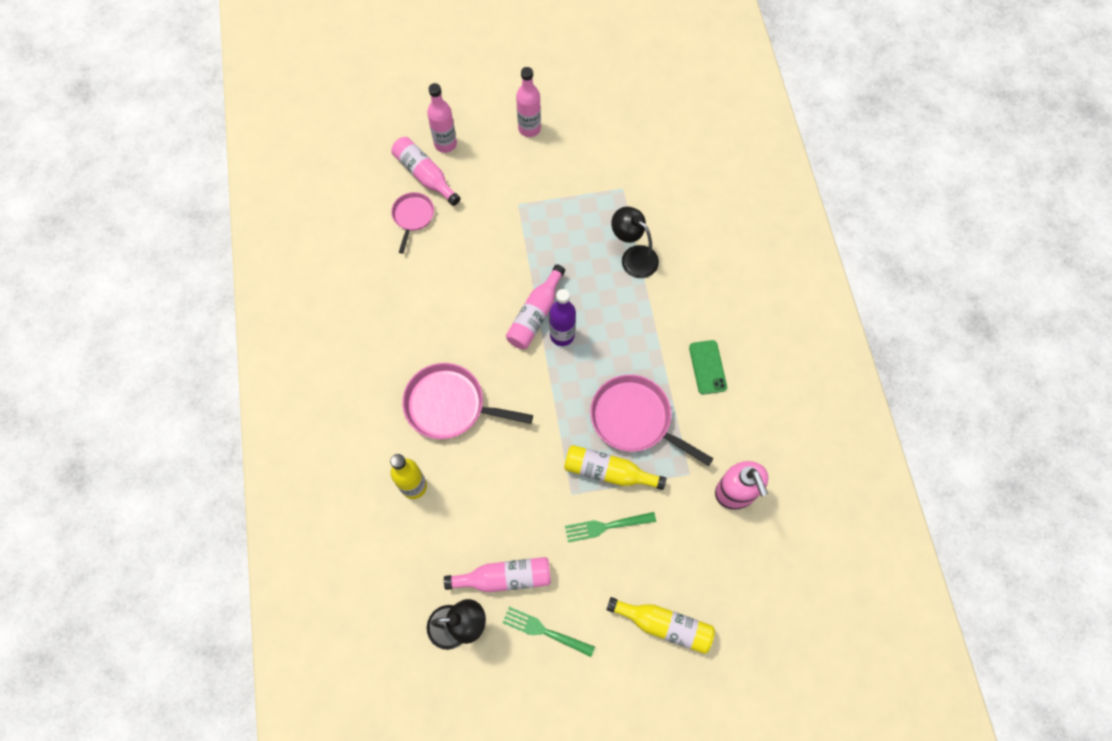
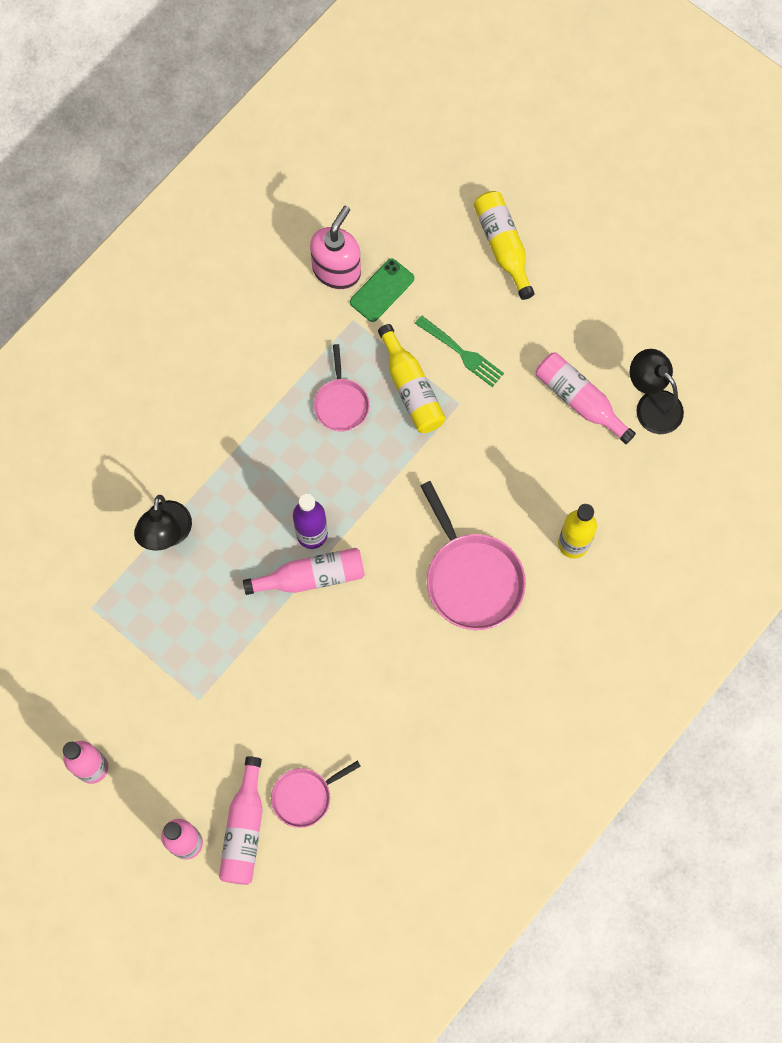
camera: 130 degrees left, 5 degrees up
(545, 631) = (592, 333): green fork -> none
(634, 419) = (341, 404): pink pan -> pink pan, size x0.58
(707, 367) = (233, 378): green phone -> green phone (382, 290)

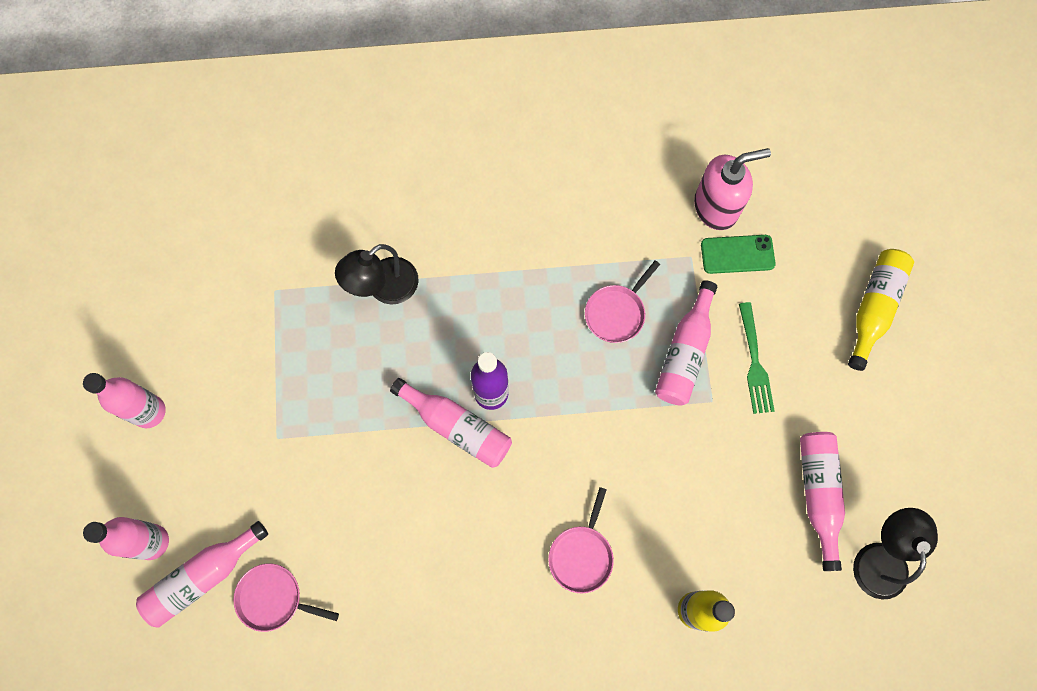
camera: 45 degrees right, 0 degrees up
(411, 388) = (685, 352): yellow bottle -> pink bottle
(472, 579) = (581, 555): pink pan -> pink pan, size x0.58

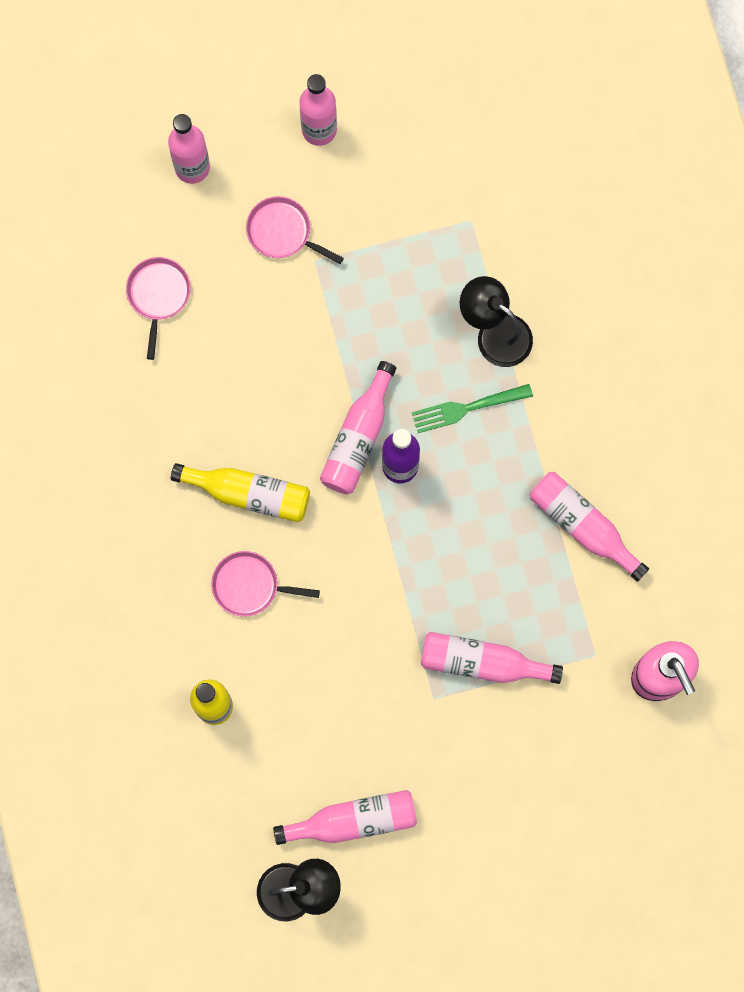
camera: 80 degrees right, 5 degrees up
(203, 576) = (168, 224): pink bottle -> pink bottle (583, 526)
(616, 313) = (513, 583): pink pan -> pink pan (282, 232)
(737, 254) = (607, 706): green phone -> none
(754, 362) = (486, 738): green fork -> green fork (467, 407)
(873, 308) = (572, 864): yellow bottle -> yellow bottle (248, 494)

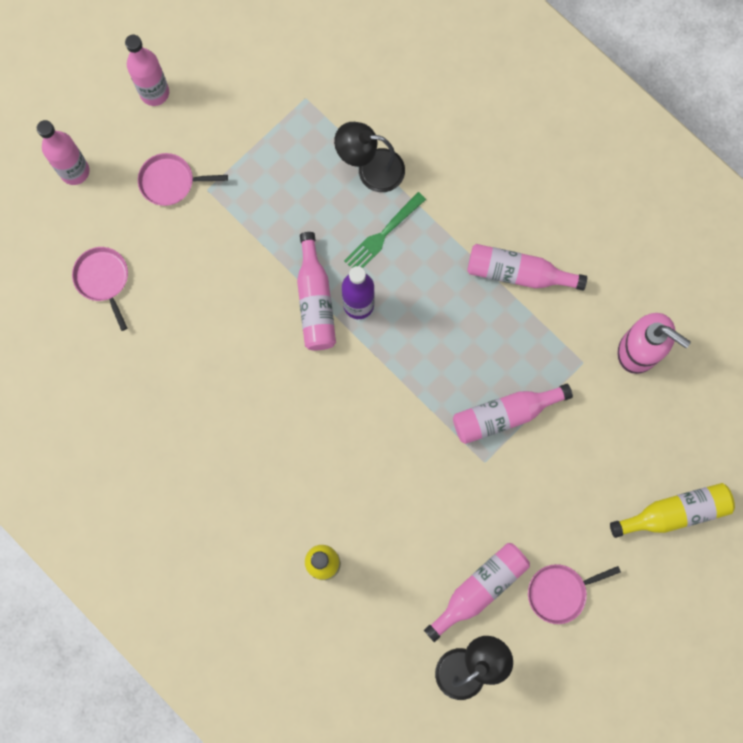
camera: 30 degrees left, 0 degrees up
(248, 494) = (257, 389): yellow bottle -> yellow bottle (674, 512)
(249, 585) = (298, 457): pink pan -> pink pan (559, 592)

